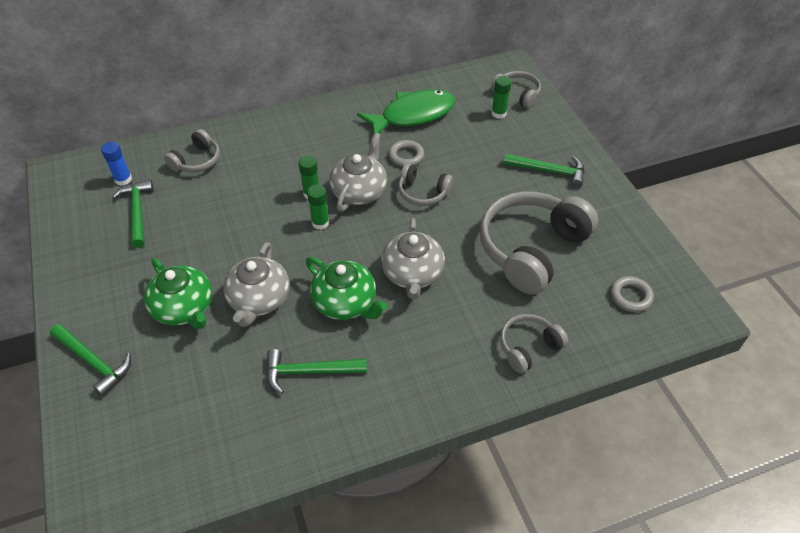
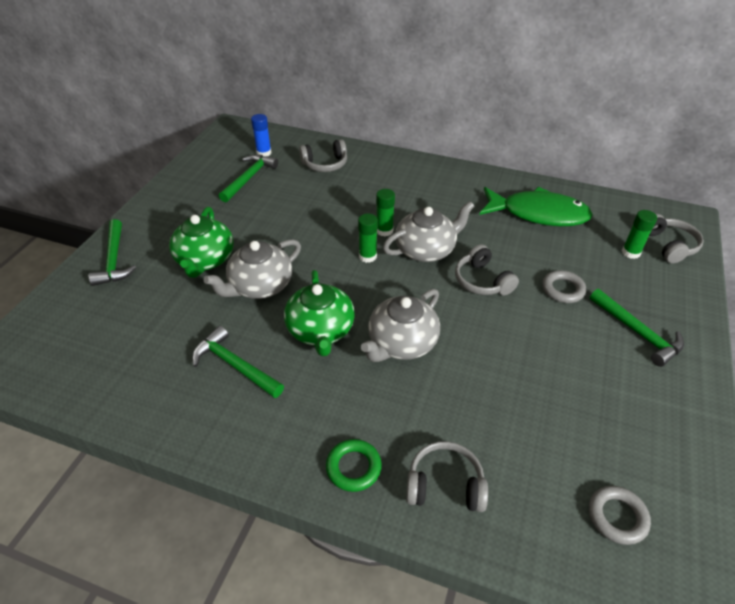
camera: 40 degrees right, 5 degrees down
(406, 156) = (497, 243): grey ring -> grey ring (562, 289)
(465, 378) = (353, 467): none -> green ring
(531, 249) = (543, 393): grey headphones -> none

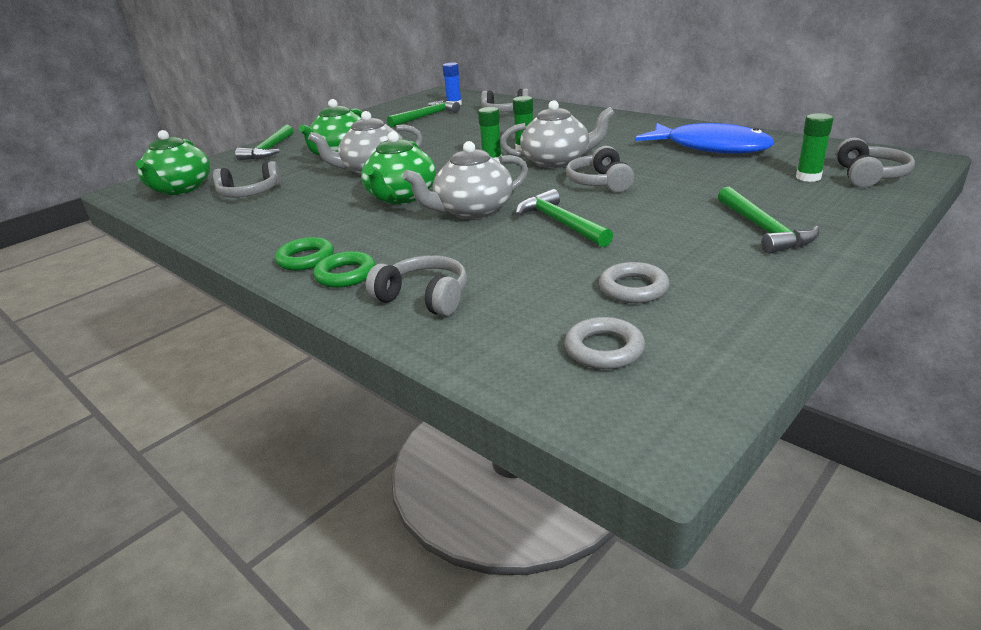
camera: 25 degrees right, 15 degrees down
(62, 351) = (180, 189): none -> green teapot
(154, 348) = (250, 193): none -> grey headphones
(235, 365) = (304, 208): green hammer -> green hammer (560, 223)
(298, 451) = (306, 259): none -> green ring
(538, 214) = (710, 147): green fish -> blue fish
(562, 289) = (692, 194): grey ring -> grey ring (633, 288)

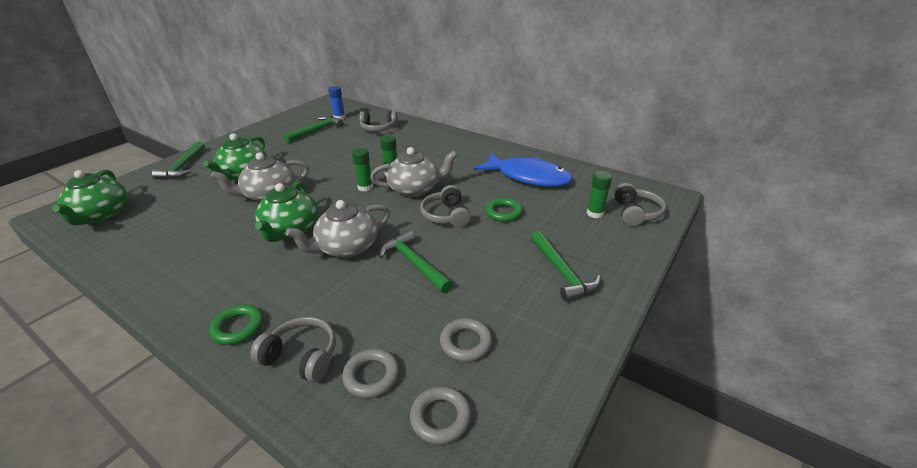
camera: 10 degrees left, 5 degrees up
(250, 193) = (162, 222): grey headphones -> none
(306, 259) = (205, 307): green ring -> green ring (503, 213)
(512, 314) = (371, 376): none -> grey ring

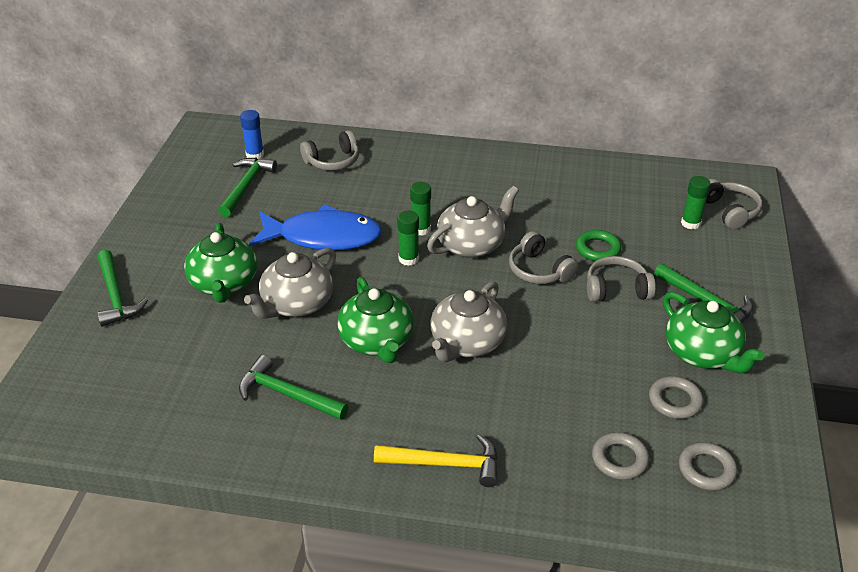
camera: 25 degrees left, 5 degrees up
(101, 214) = (94, 398): green teapot -> green teapot (702, 353)
(238, 327) = (445, 464): green ring -> yellow hammer
(302, 356) = (539, 466): grey headphones -> grey headphones (616, 289)
(414, 263) = (557, 338): green hammer -> green hammer (287, 394)
(528, 177) = (587, 192): blue fish -> blue fish (323, 237)

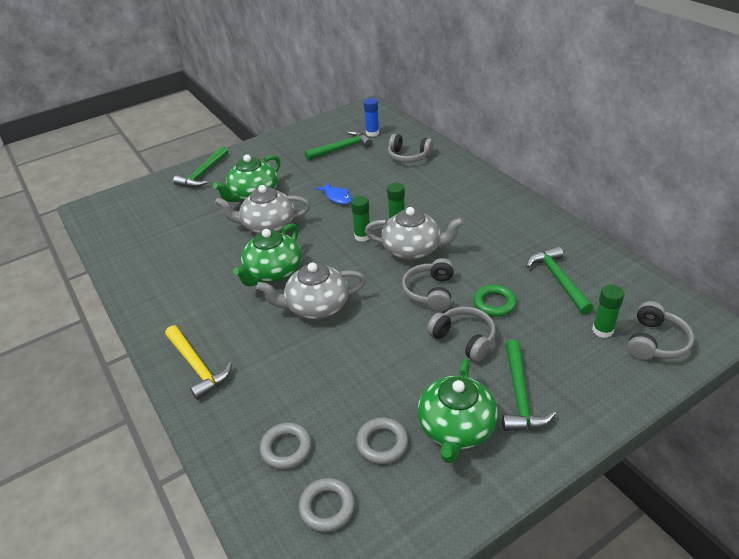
camera: 50 degrees right, 0 degrees up
(287, 394) = (192, 271): green hammer -> green hammer (558, 279)
(323, 237) = (337, 197): blue fish -> blue fish, size x0.45

